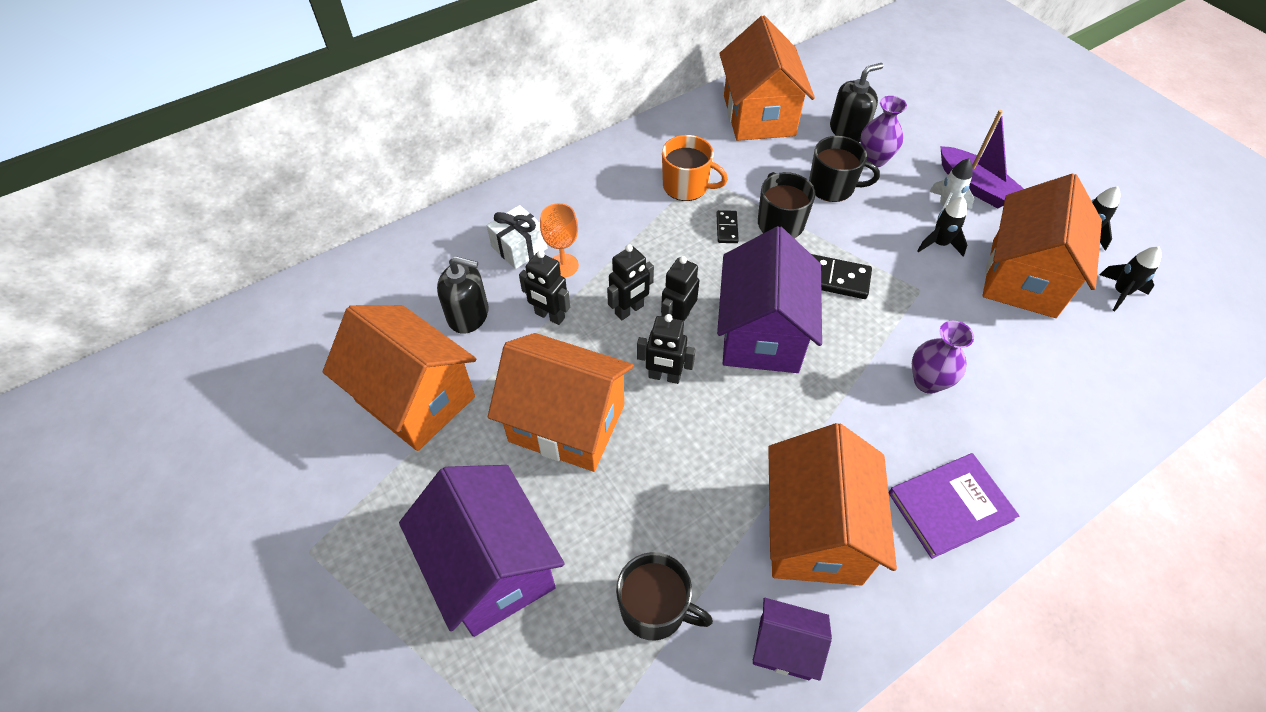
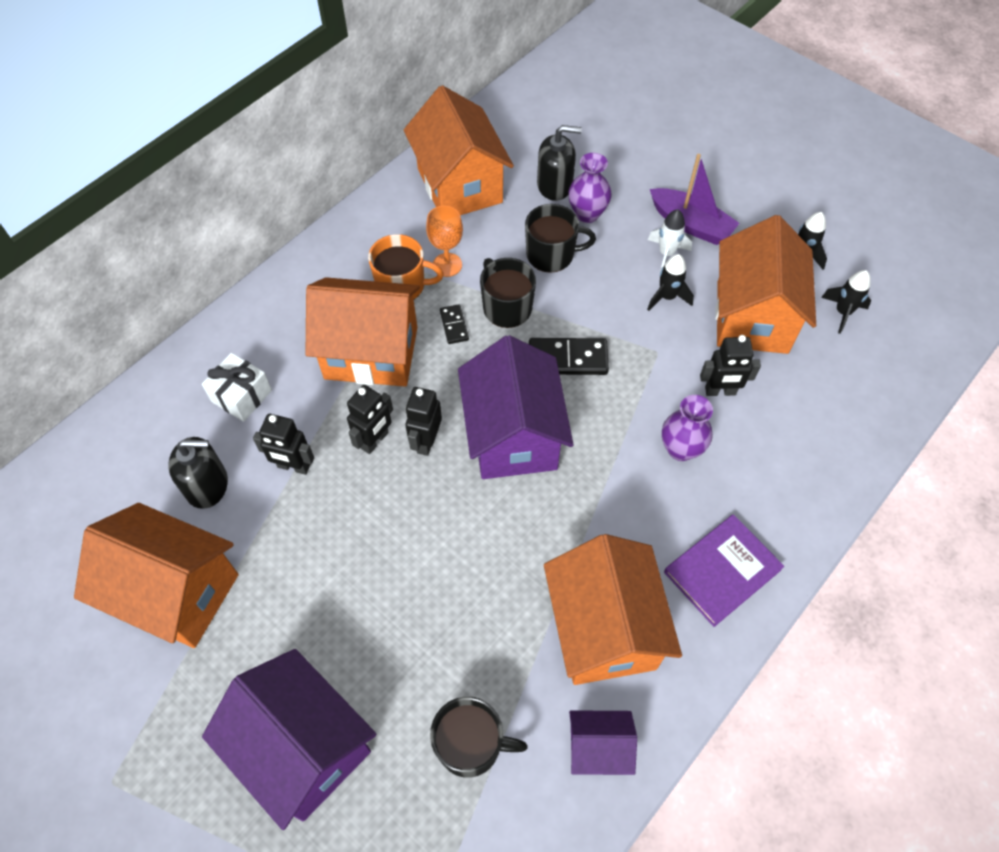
camera: 15 degrees left, 5 degrees up
(563, 265) = (294, 406): orange goblet -> orange goblet (447, 265)
(567, 423) = (340, 579): orange house -> orange house (371, 353)
(664, 376) = (426, 505): black robot -> black robot (720, 391)
(848, 130) = (555, 185): black soap dispenser -> black soap dispenser turned 45 degrees clockwise

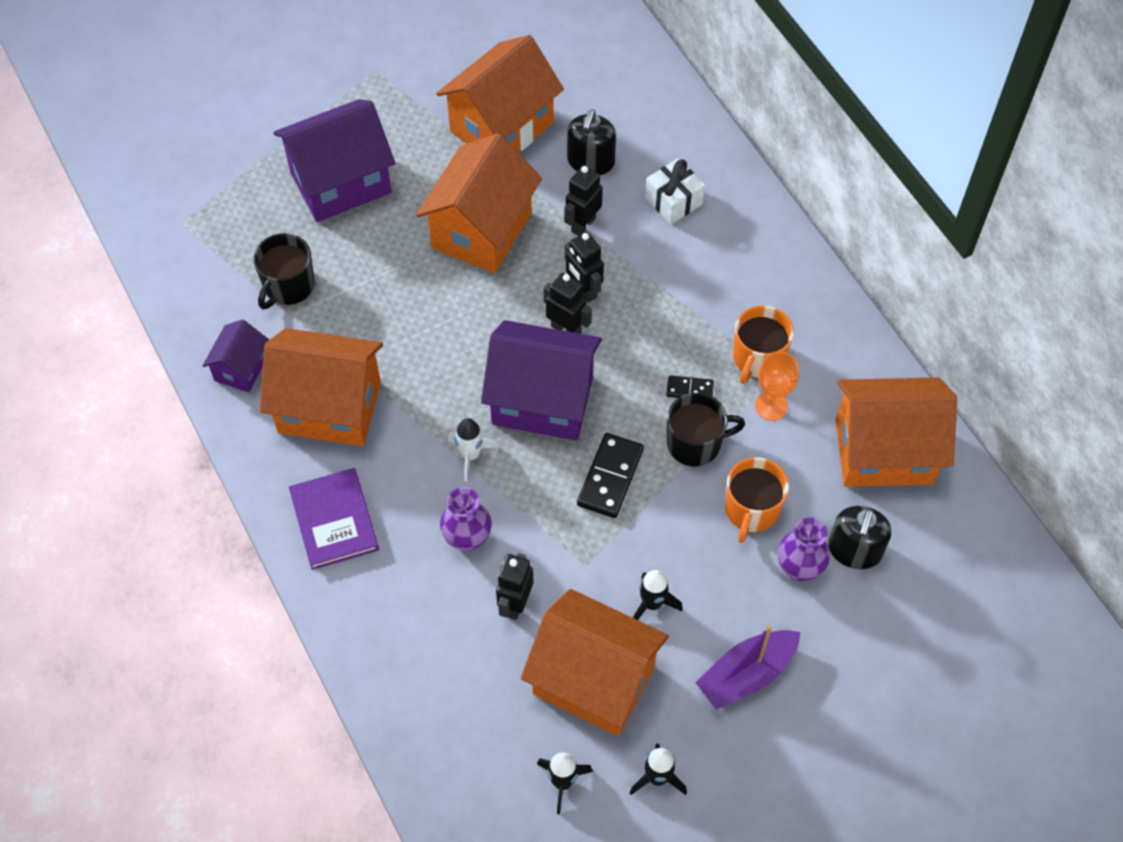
camera: 110 degrees right, 0 degrees up
(371, 353) = (683, 311): orange house -> orange house (482, 230)
(551, 254) = (751, 510): black mug -> orange mug
(666, 254) = (712, 629): white rocket -> white rocket (470, 455)

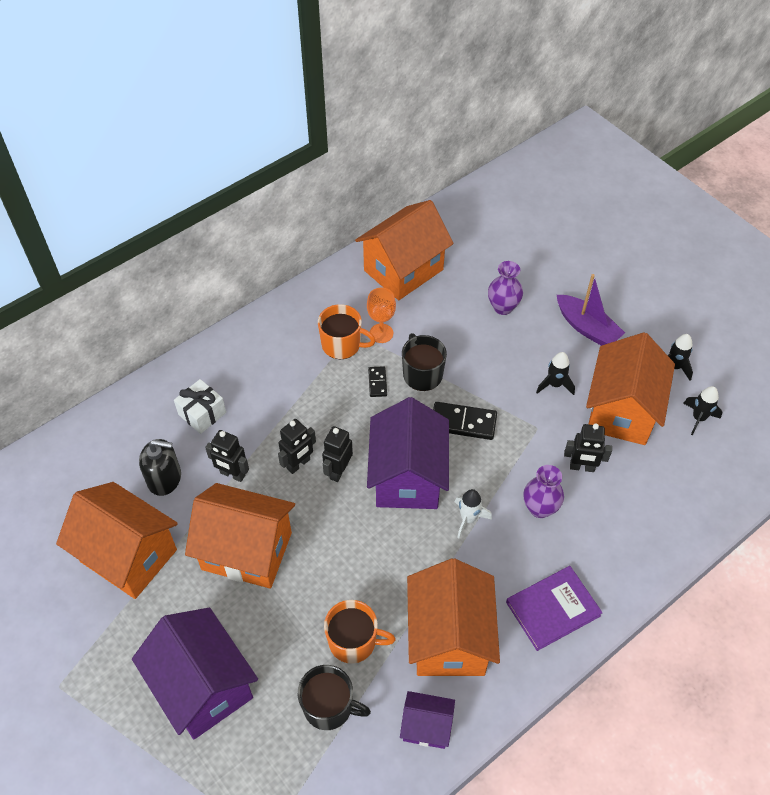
camera: 100 degrees left, 5 degrees down
(751, 510) = (467, 336): orange mug -> orange mug (353, 641)
(854, 550) = (481, 280): black soap dispenser -> none
(883, 451) = (403, 270): orange house -> orange house turned 60 degrees clockwise

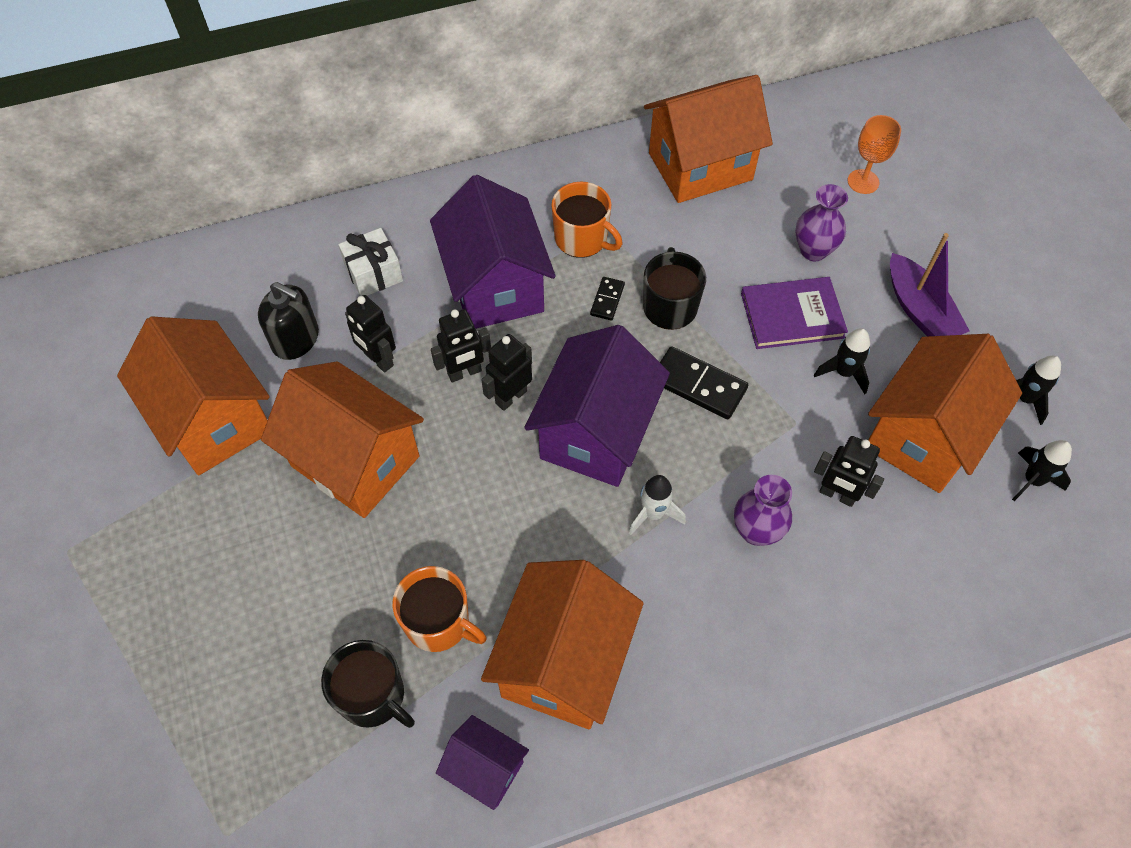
camera: 20 degrees right, 5 degrees up
(203, 686) = (231, 613): purple house -> purple house (495, 286)
(381, 333) = (638, 238): orange goblet -> orange goblet (863, 181)
(553, 609) = (719, 673): purple book -> purple book (792, 315)

